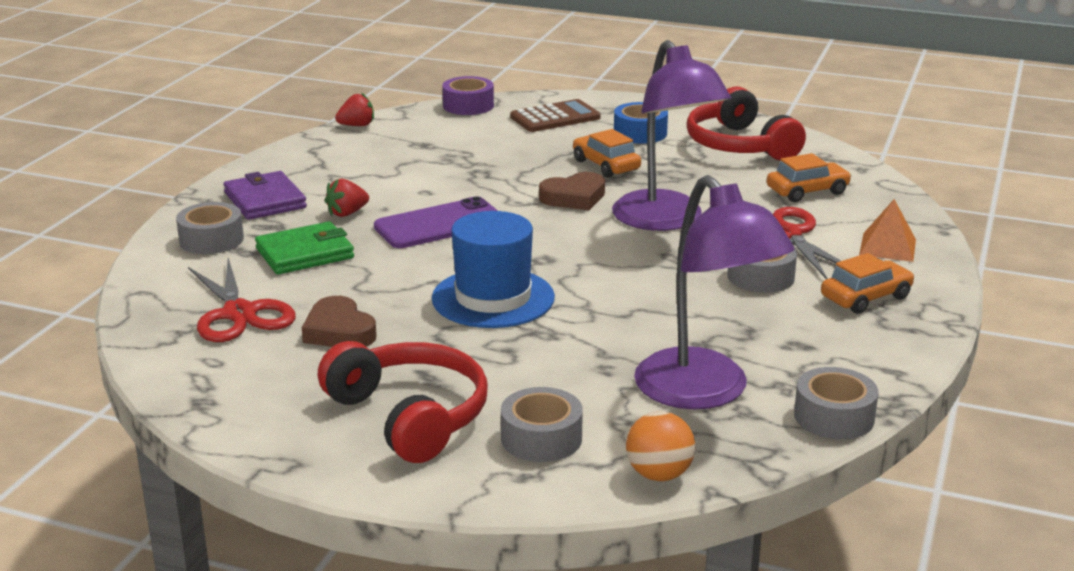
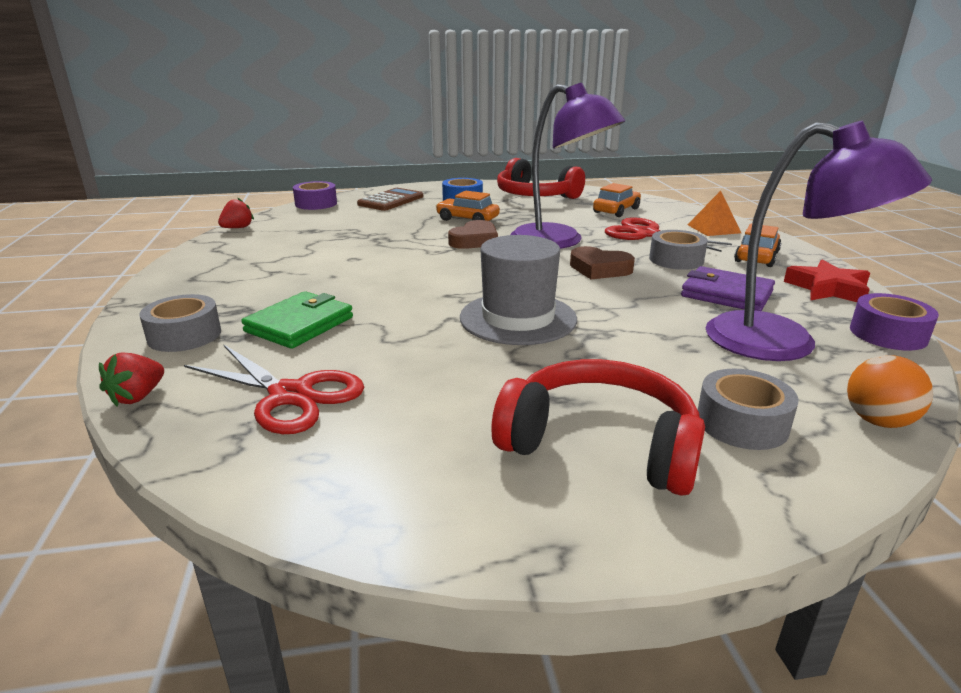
camera: 30 degrees left, 0 degrees up
(265, 200) = (209, 292): purple wallet -> purple wallet (726, 294)
(339, 331) = (419, 383): brown heart -> brown heart (599, 269)
(347, 213) = (303, 286): red strawberry -> red strawberry (138, 396)
(439, 224) = (396, 277): purple phone -> none
(493, 298) = (518, 318): blue hat -> grey hat
(834, 417) = (888, 334): grey tape -> purple tape
(871, 356) = (827, 289): none -> red star

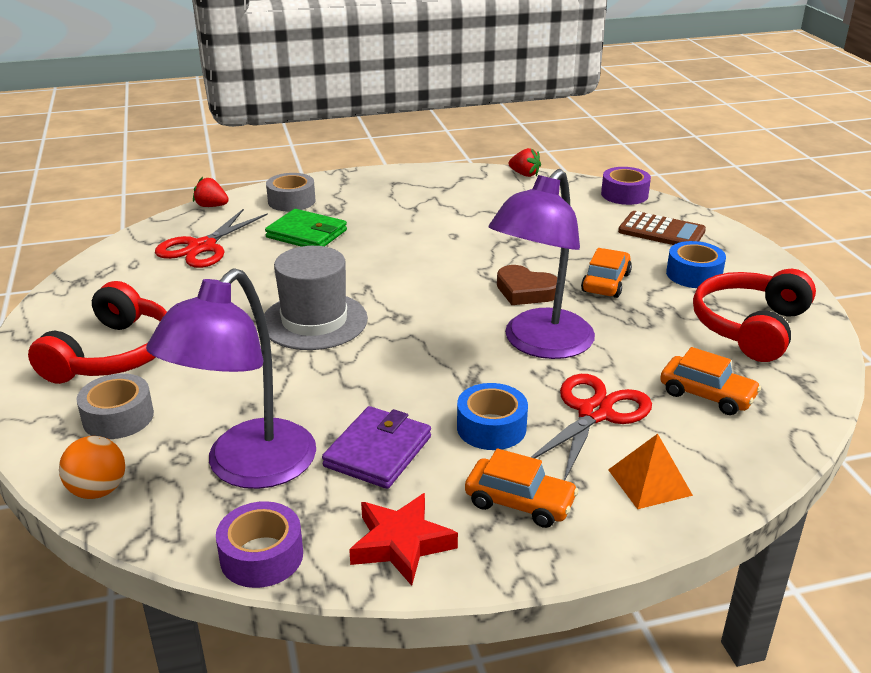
camera: 85 degrees right, 5 degrees up
(599, 269) = (448, 369): brown heart -> none
(676, 260) = (491, 427): grey tape -> blue tape

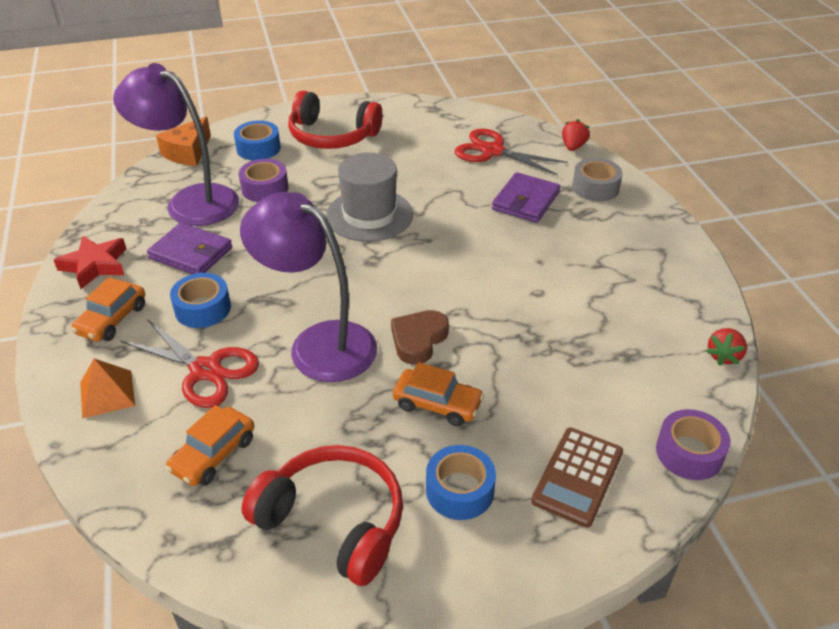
camera: 90 degrees right, 10 degrees up
(98, 490) = (188, 152): orange ball -> orange cheese
(118, 417) = (258, 148): grey tape -> blue tape
(261, 556) = (108, 213): purple tape -> purple tape (265, 188)
(306, 234) = (525, 201): green wallet -> purple wallet

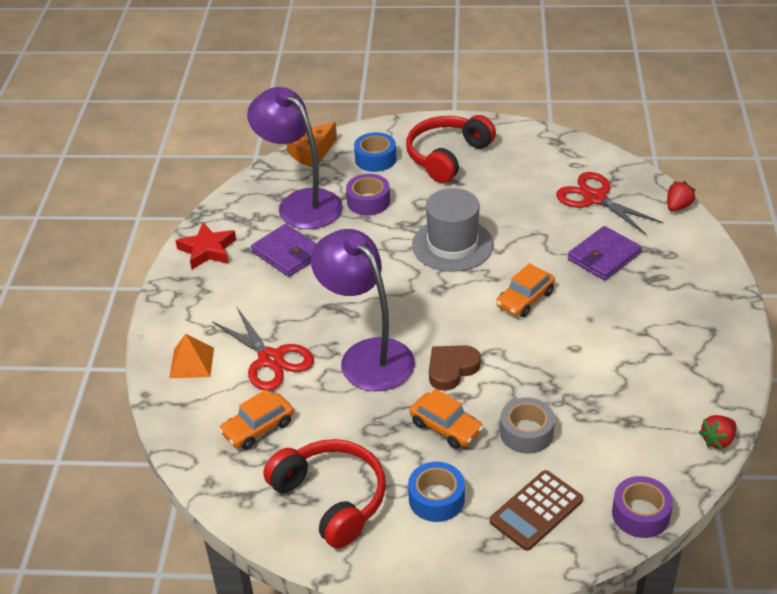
camera: 20 degrees right, 0 degrees up
(112, 319) = (210, 301): orange car -> orange car (525, 299)
(203, 308) = (283, 306): blue tape -> none
(332, 136) = (447, 156): red headphones -> red headphones turned 90 degrees clockwise
(595, 187) = (679, 254): grey tape -> grey tape (526, 432)

